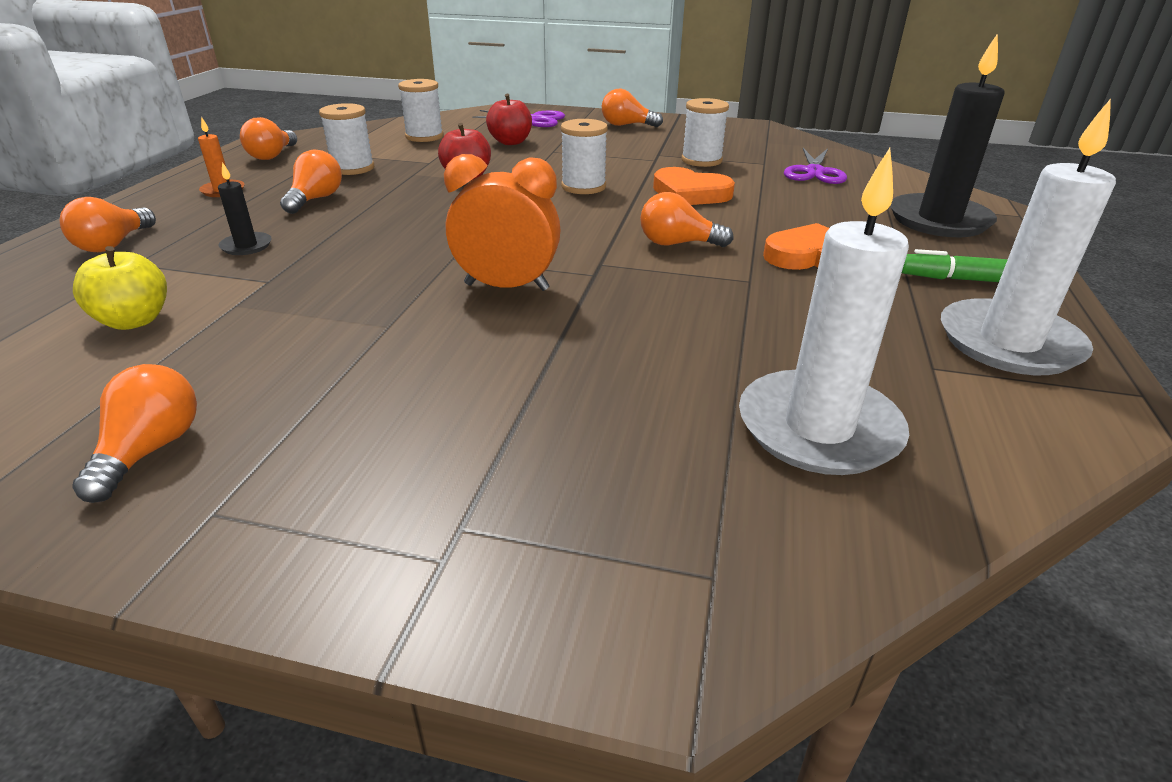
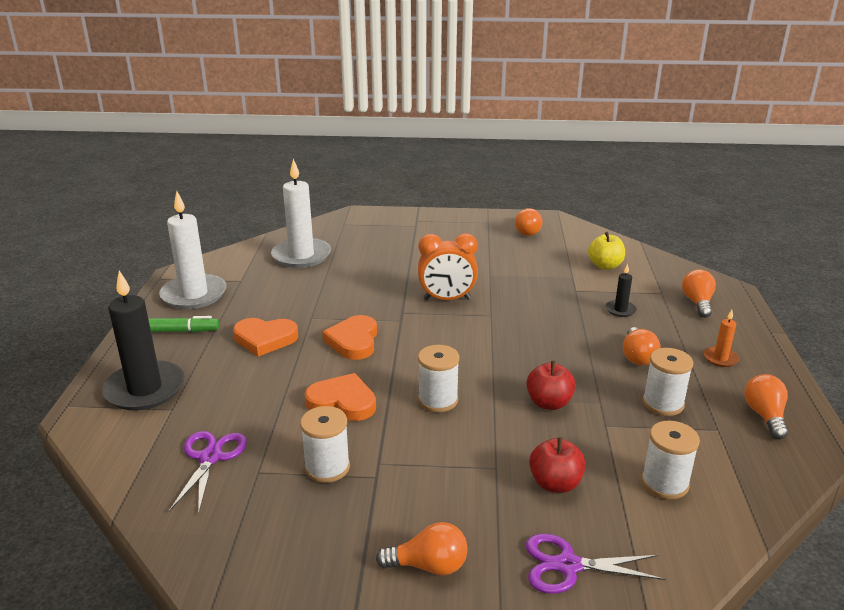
camera: 170 degrees right, 5 degrees down
(677, 244) = (353, 341): orange light bulb -> orange heart

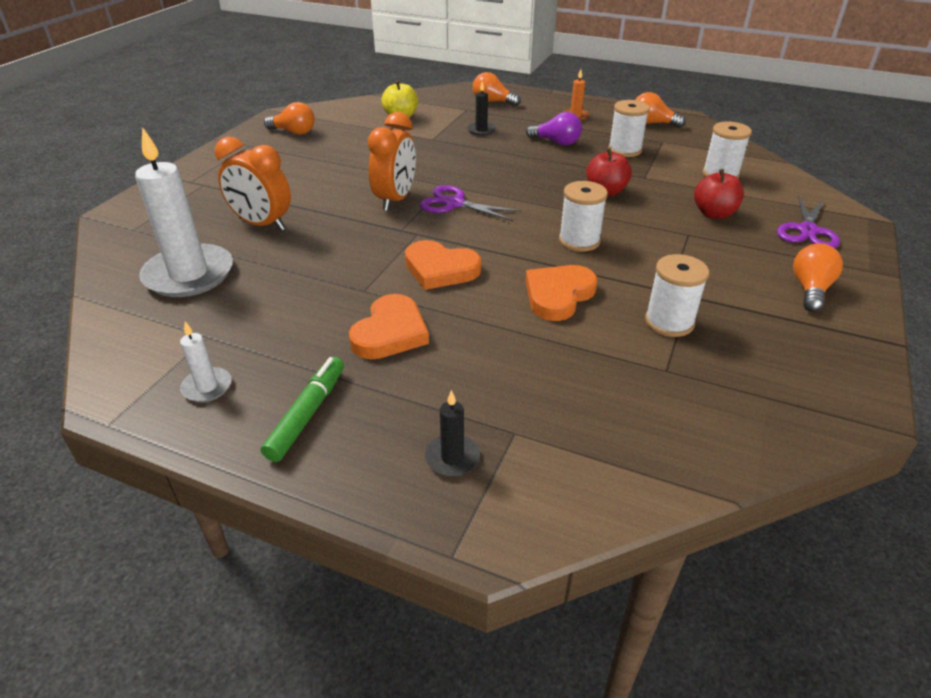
camera: 70 degrees left, 10 degrees up
(145, 389) = (452, 458): black candle -> black candle, size x0.45
(194, 295) = (207, 387): white candle -> white candle, size x0.45
(211, 457) = (631, 404): purple scissors -> purple scissors (454, 203)
(375, 260) = (262, 224): none -> orange clock
(637, 357) = (556, 142): orange light bulb -> purple light bulb

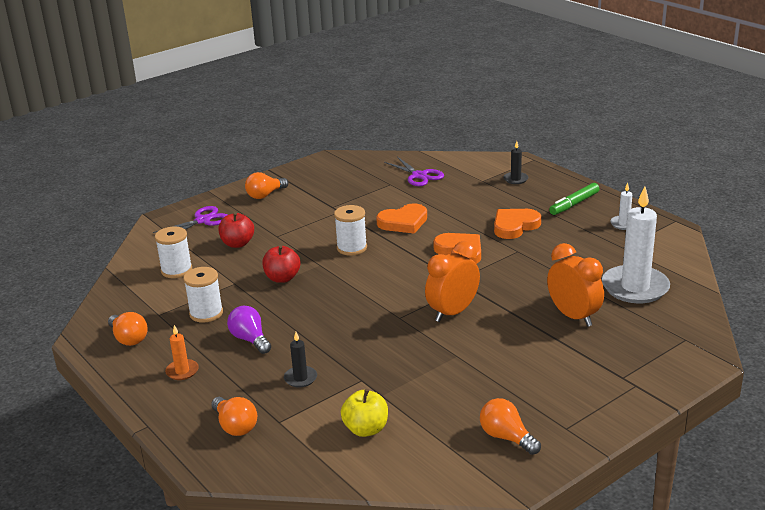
camera: 150 degrees left, 10 degrees down
(454, 203) = (408, 297): purple scissors -> purple scissors (419, 176)
(669, 322) = (361, 199): white spool -> none

